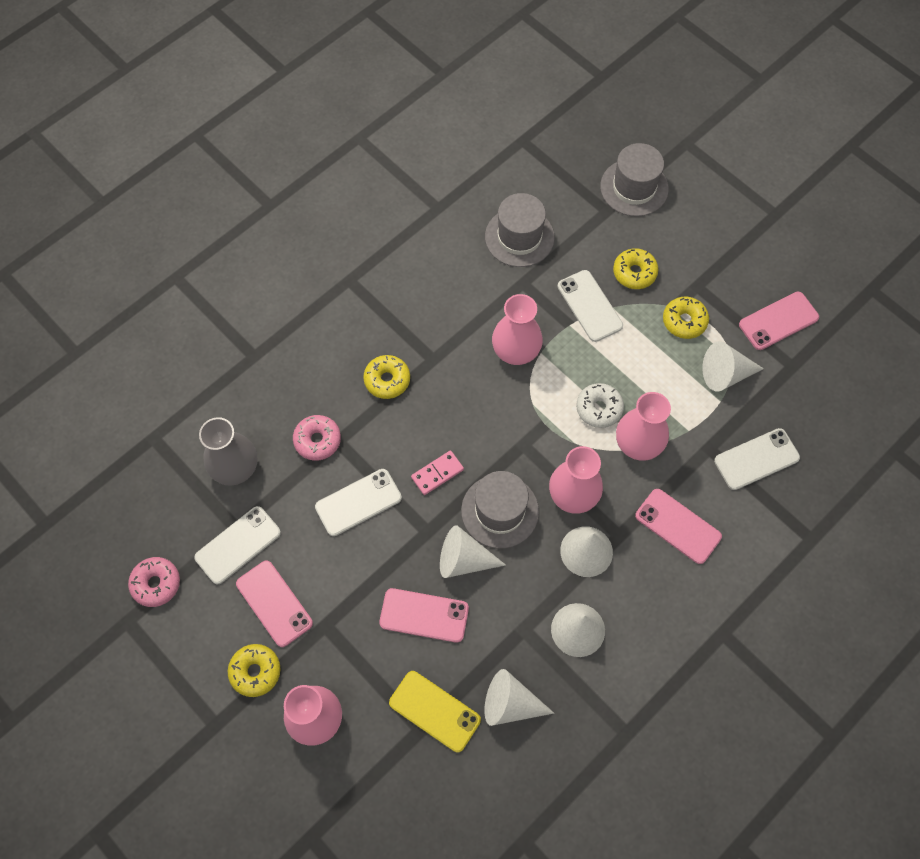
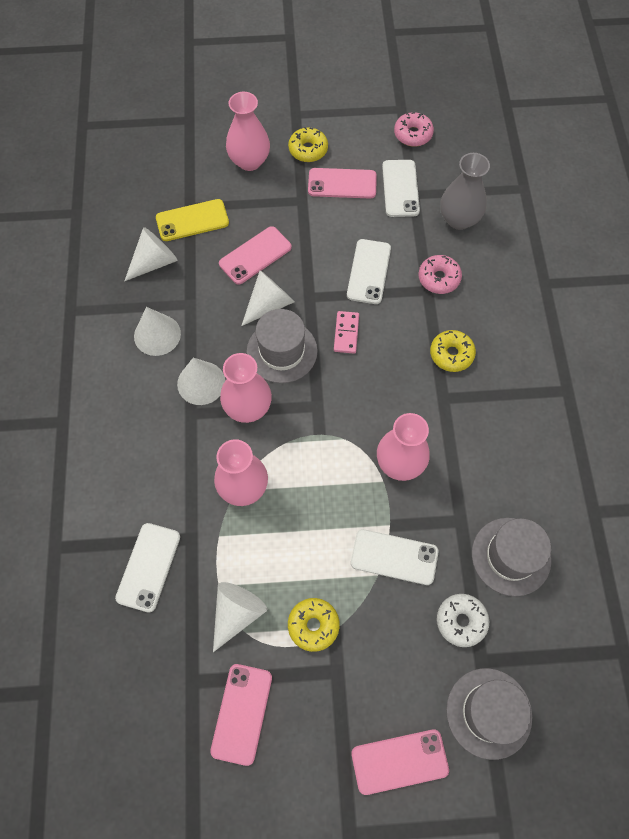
camera: 130 degrees right, 0 degrees up
(599, 408) = (297, 484): white donut -> white donut (461, 621)
(634, 273) = (396, 626): yellow donut -> none
(677, 526) = (158, 459): pink phone -> pink phone (399, 761)

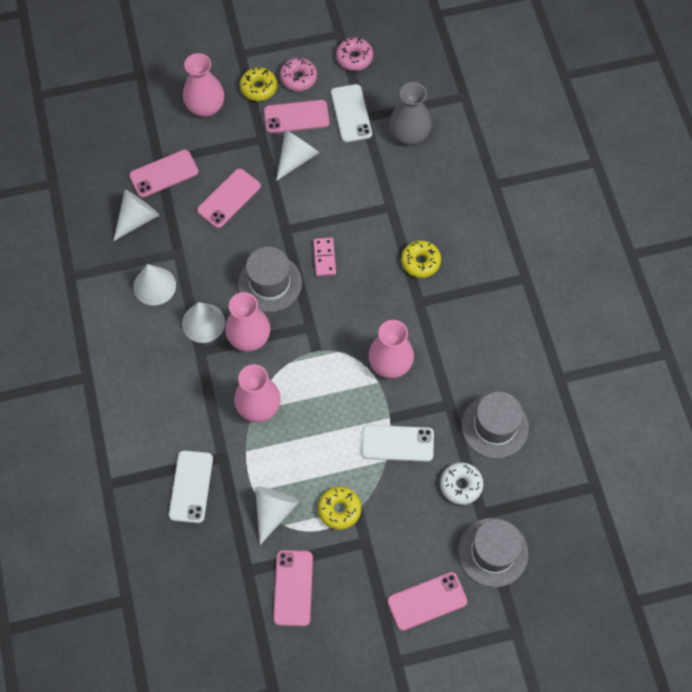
camera: 10 degrees left, 0 degrees up
(192, 220) = (164, 174): yellow phone -> pink phone
(269, 304) = (250, 242): white cone -> white cone (296, 158)
(369, 272) = (335, 197): white phone -> none
(439, 278) = (399, 194): pink donut -> pink donut (298, 78)

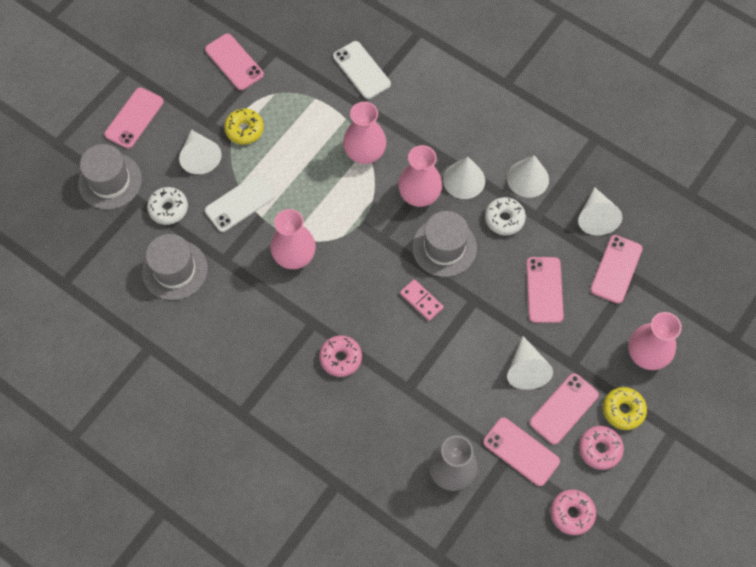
camera: 140 degrees right, 0 degrees up
(204, 269) = (504, 219): none -> white donut
(274, 511) = (290, 96): white cone -> white cone (200, 157)
(351, 113) = (521, 451): white phone -> pink phone
(420, 262) = (340, 358): yellow donut -> pink donut

